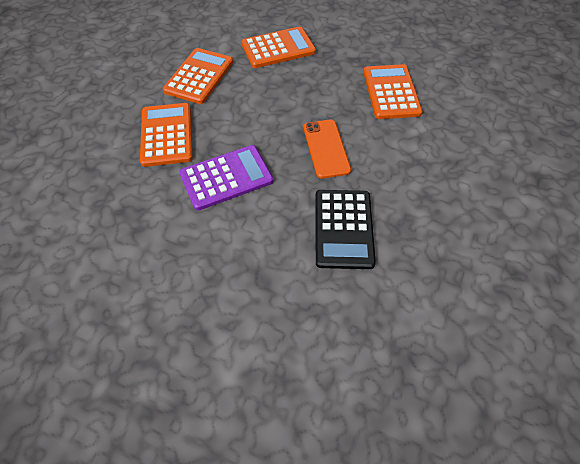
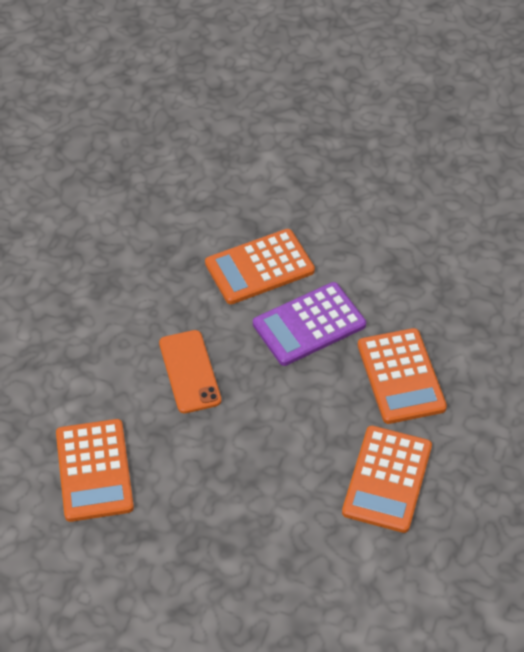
camera: 175 degrees right, 5 degrees down
(278, 48) = (273, 550): orange calculator -> orange calculator (259, 267)
(343, 229) = (169, 277): black calculator -> none

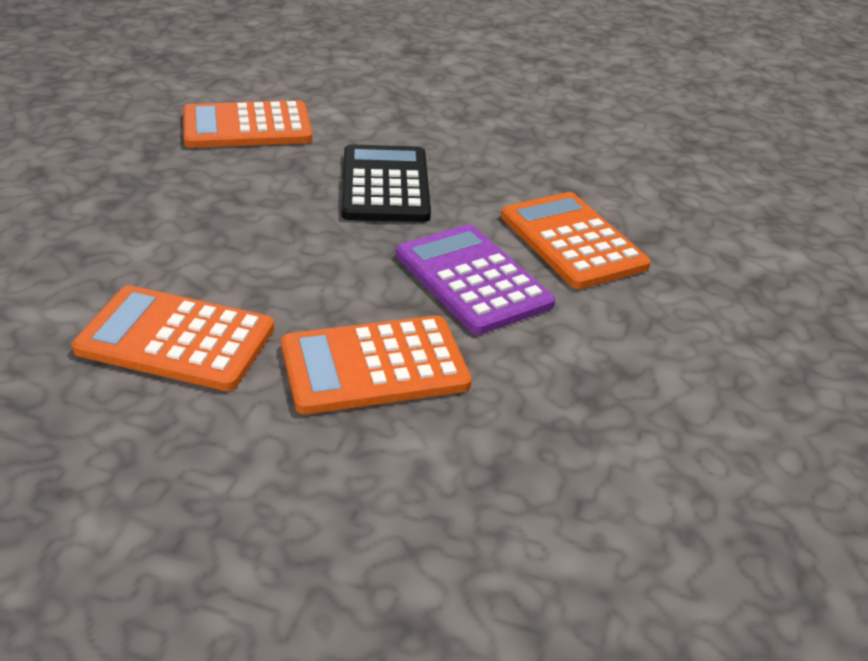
camera: 85 degrees right, 15 degrees down
(189, 372) = (385, 185): orange phone -> black calculator

